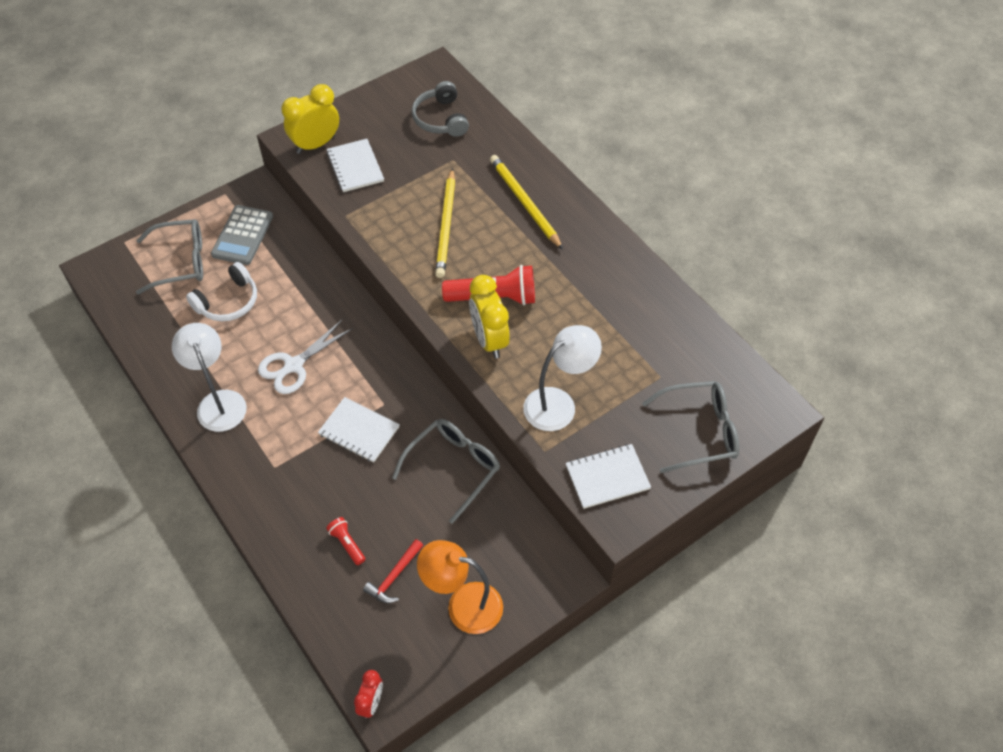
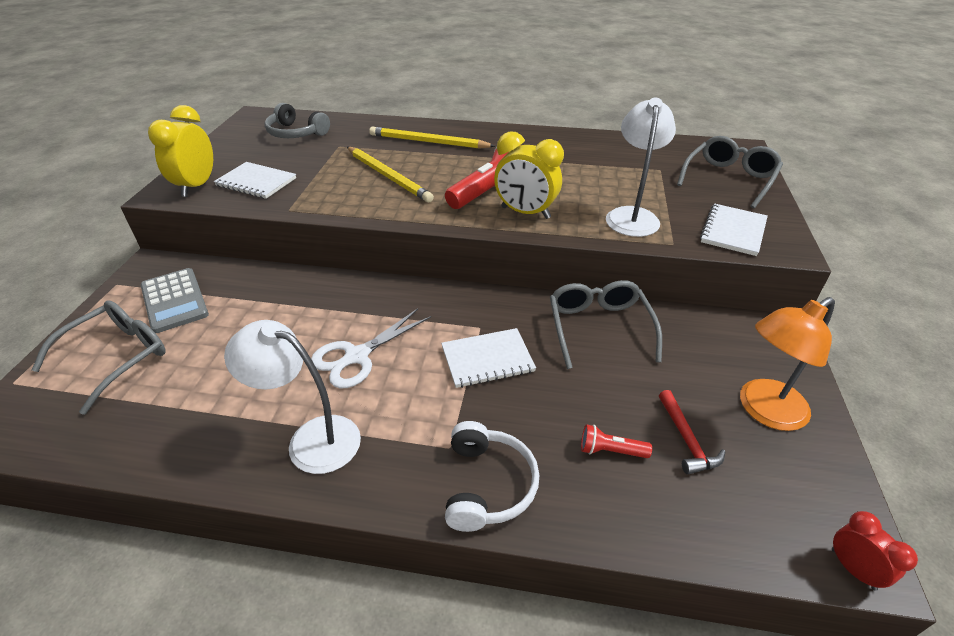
camera: 45 degrees left, 15 degrees down
(228, 302) = (218, 354): white headphones -> white headphones (487, 485)
(293, 366) = (356, 356): white scissors -> white scissors turned 45 degrees clockwise

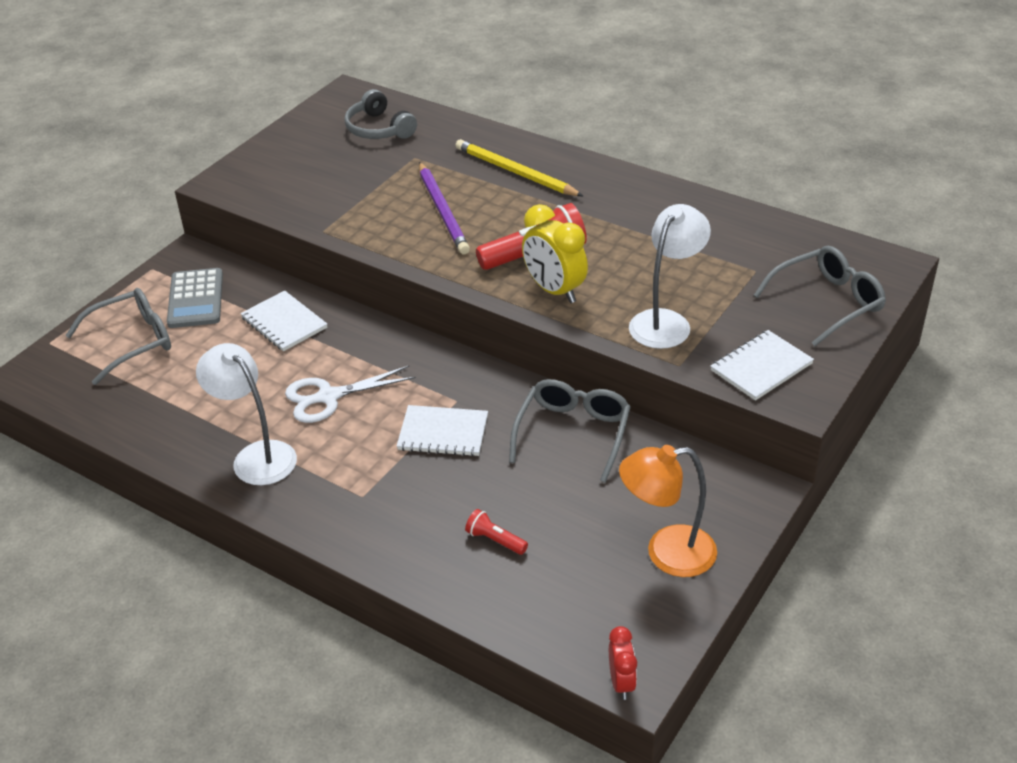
camera: 25 degrees right, 0 degrees up
(197, 186) = (250, 181): yellow clock -> none
(256, 182) = (308, 189): white notebook -> white notebook (284, 323)
(388, 176) = (443, 211): yellow pencil -> purple pencil
(487, 485) = (374, 533): white headphones -> none
(686, 439) = (570, 552): red hammer -> none

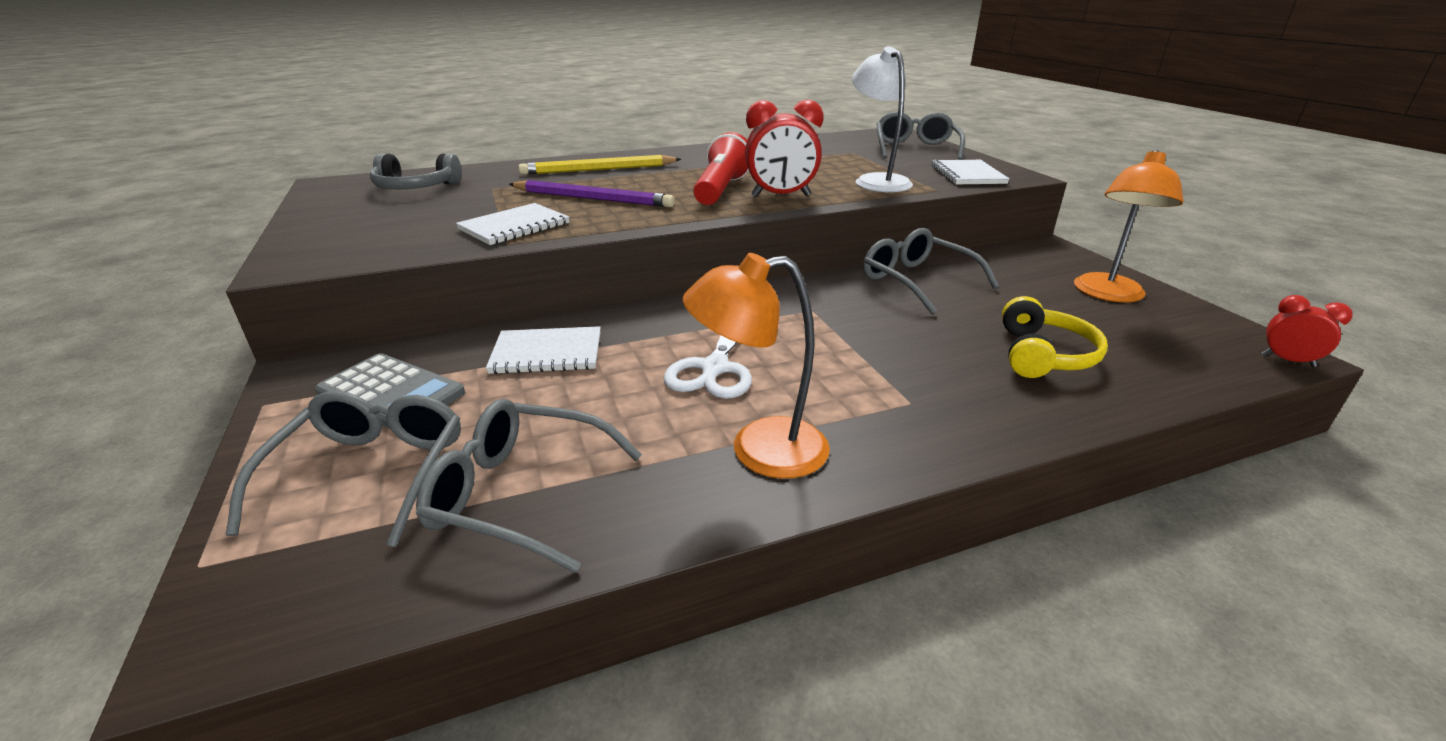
camera: 55 degrees left, 10 degrees down
(155, 396) = (521, 494): none -> grey glasses
(256, 456) = (759, 450): white lamp -> orange lamp
(443, 433) = (852, 330): white notebook -> white notebook (514, 226)
(495, 540) = (1043, 355): red flashlight -> yellow headphones
(554, 290) = (781, 196): yellow clock -> red clock

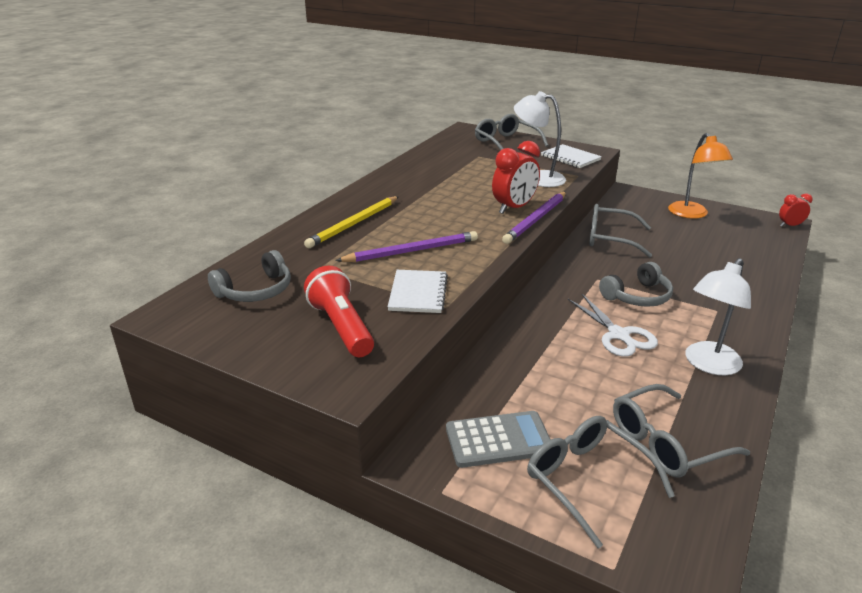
camera: 40 degrees left, 0 degrees up
(547, 353) = (526, 370): white notebook -> none
(721, 190) = (471, 215): red flashlight -> red flashlight (341, 327)
(759, 450) = (708, 365): orange lamp -> white lamp
(780, 210) = (536, 219): none -> purple pencil
(825, 344) = (637, 296): none -> grey headphones
(1043, 355) = (720, 260): yellow headphones -> none

